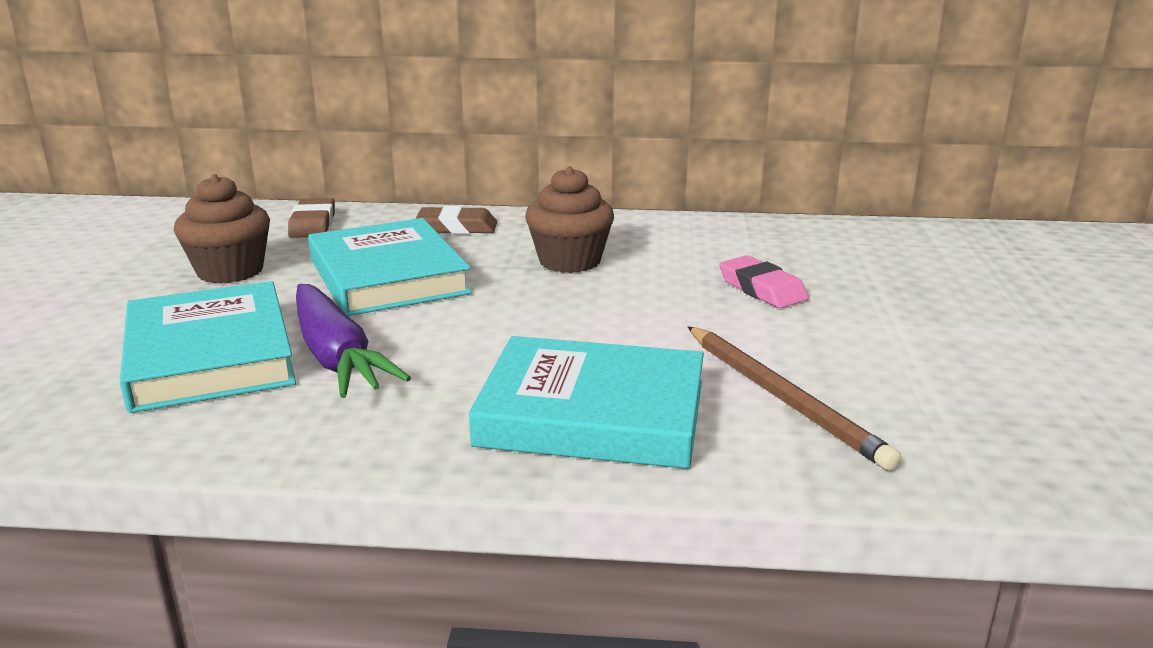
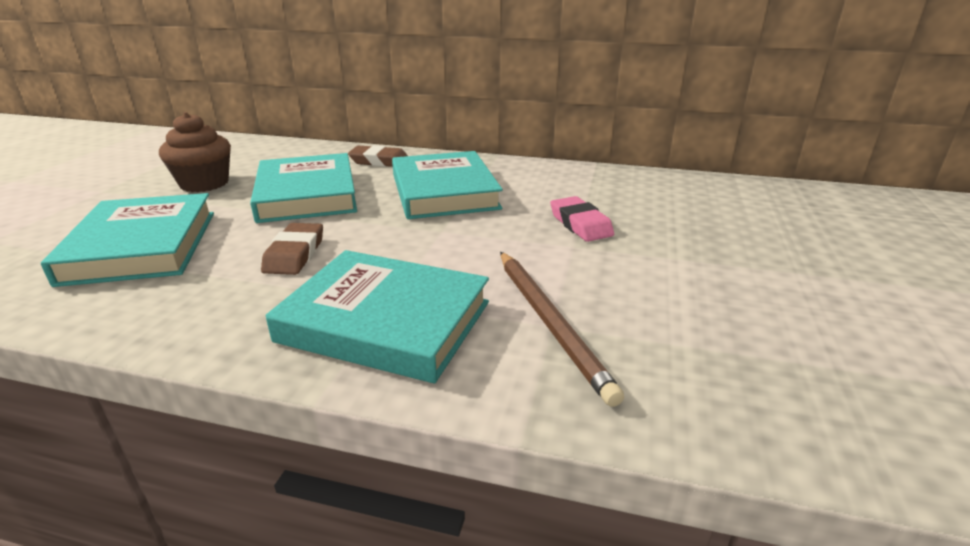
camera: 10 degrees right, 5 degrees up
(313, 224) = (283, 154): brown eraser -> brown eraser (295, 254)
(336, 357) = (227, 254): purple carrot -> none
(569, 261) = (444, 192): brown cupcake -> turquoise book

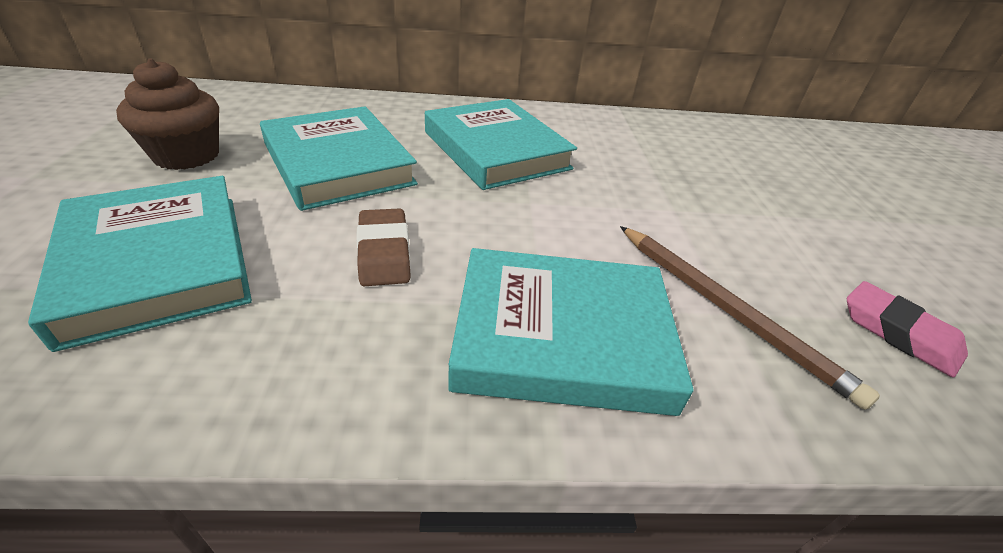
camera: 20 degrees left, 10 degrees up
(379, 161) = (394, 113): brown eraser -> none
(580, 224) = (661, 182): pink eraser -> pink eraser (898, 333)

